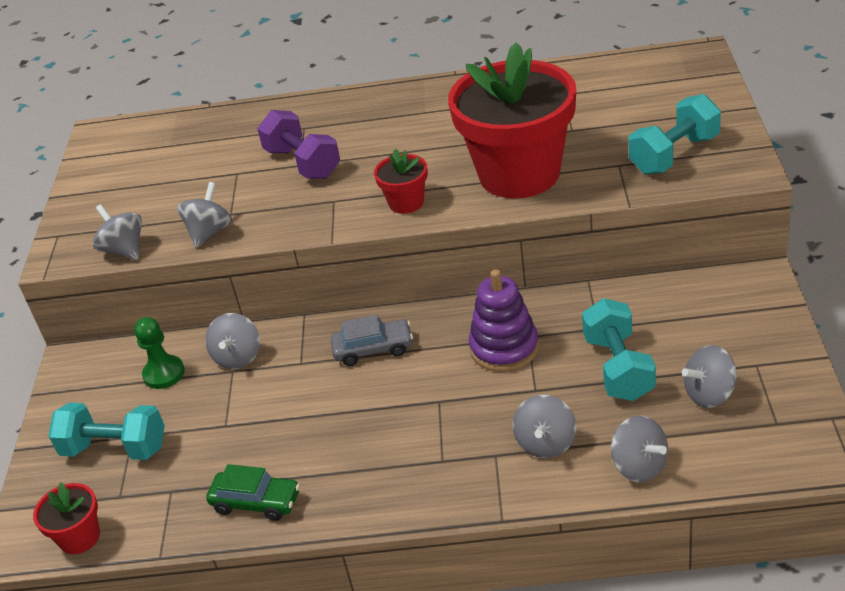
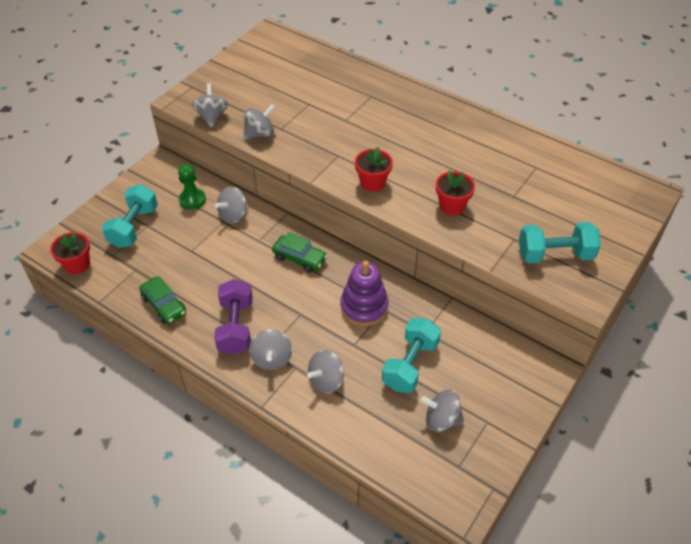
camera: 30 degrees right, 10 degrees up
(115, 449) = (134, 227): turquoise dumbbell -> turquoise dumbbell turned 60 degrees clockwise
(303, 163) = (347, 120): purple dumbbell -> purple dumbbell (236, 327)
(373, 349) = (299, 258): grey car -> green car
(519, 174) = (452, 206): red flower pot -> red flower pot, size x0.43
(639, 466) = (358, 432): grey spinning top -> grey spinning top (272, 359)

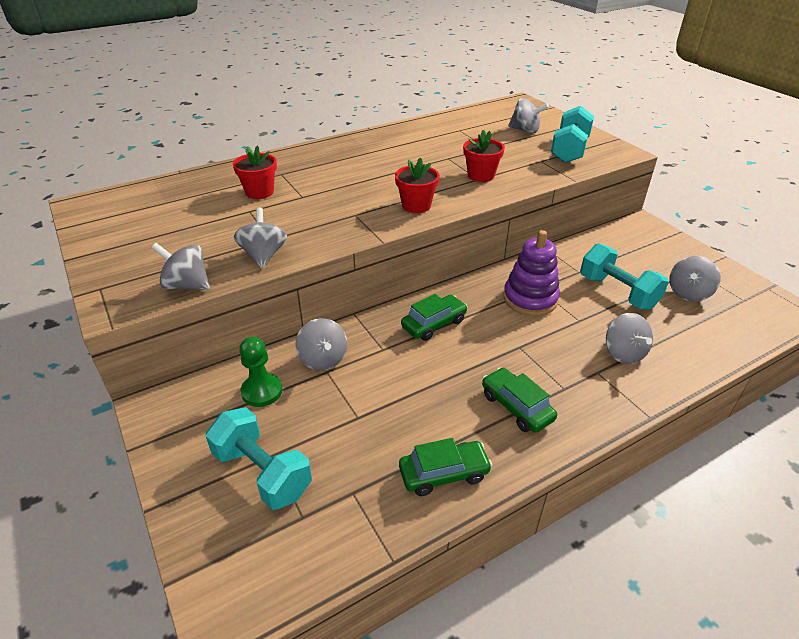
camera: 65 degrees left, 10 degrees down
(77, 264) = (290, 576): red flower pot -> red flower pot (259, 192)
(236, 327) = (516, 407): purple dumbbell -> green car
(272, 359) = (579, 388): grey spinning top -> grey spinning top (525, 130)

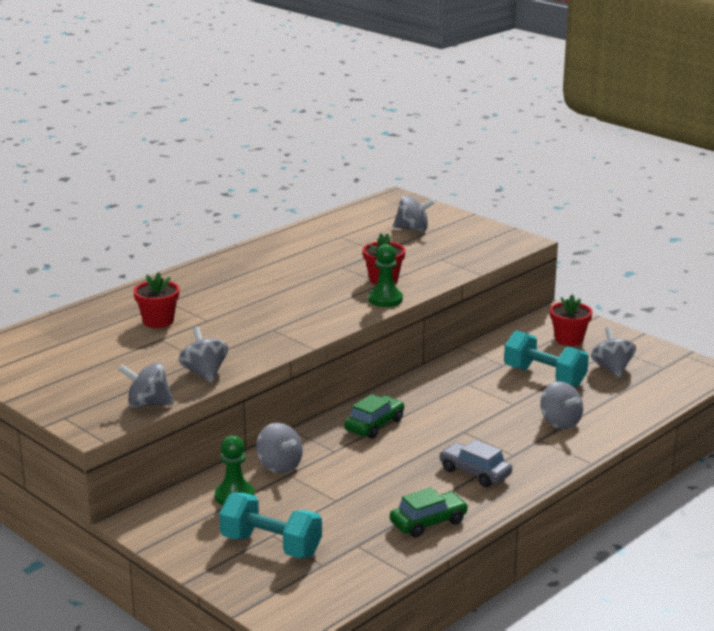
camera: 15 degrees left, 15 degrees down
(416, 205) = (330, 314): red flower pot -> red flower pot (569, 339)
(474, 196) = (385, 299): none -> green pawn
(516, 407) = (475, 473): green car -> grey car
(530, 299) = (461, 393): purple stacking toy -> none
(569, 150) = (466, 245): turquoise dumbbell -> none
(688, 293) = (612, 369): grey spinning top -> grey spinning top turned 150 degrees clockwise

